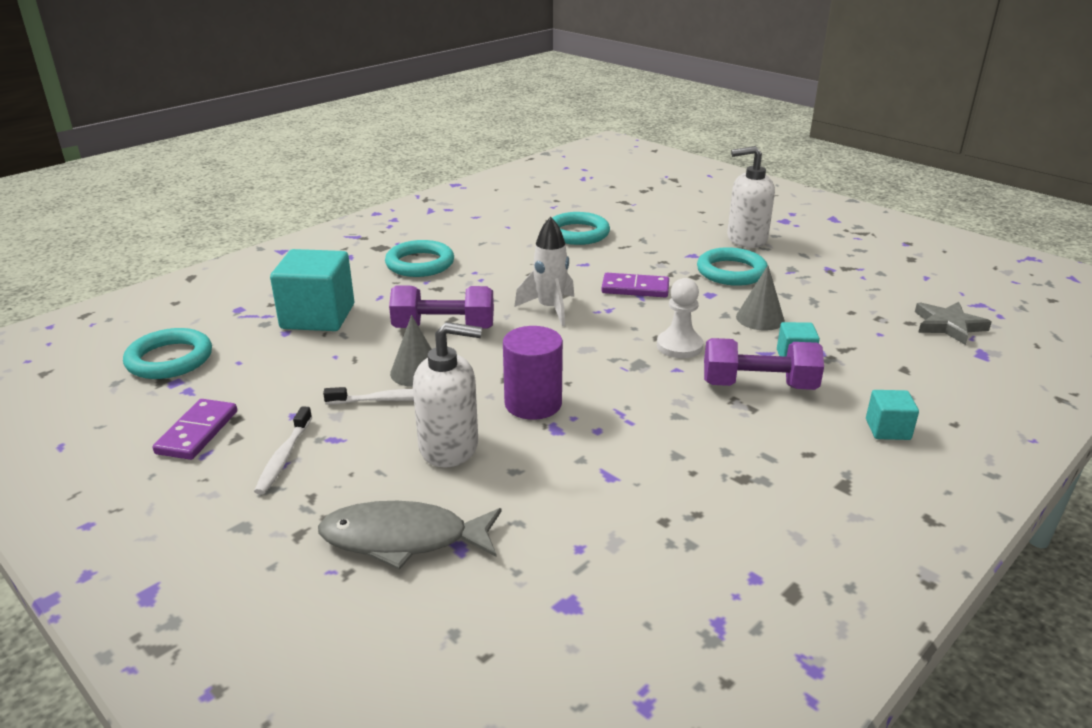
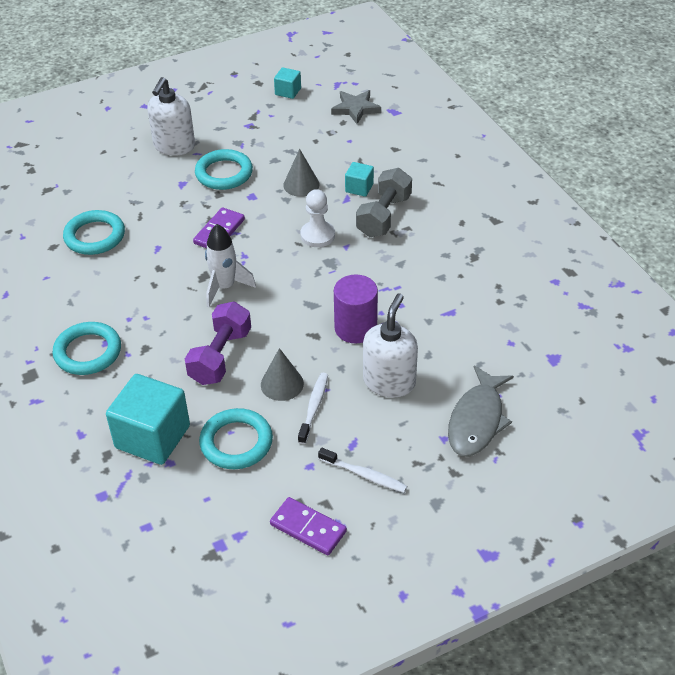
camera: 70 degrees left, 15 degrees up
(169, 359) = (176, 549): turquoise ring -> turquoise ring (236, 442)
(758, 385) = (384, 216): purple dumbbell -> grey dumbbell
(887, 429) = (452, 182): turquoise cube -> turquoise cube (288, 91)

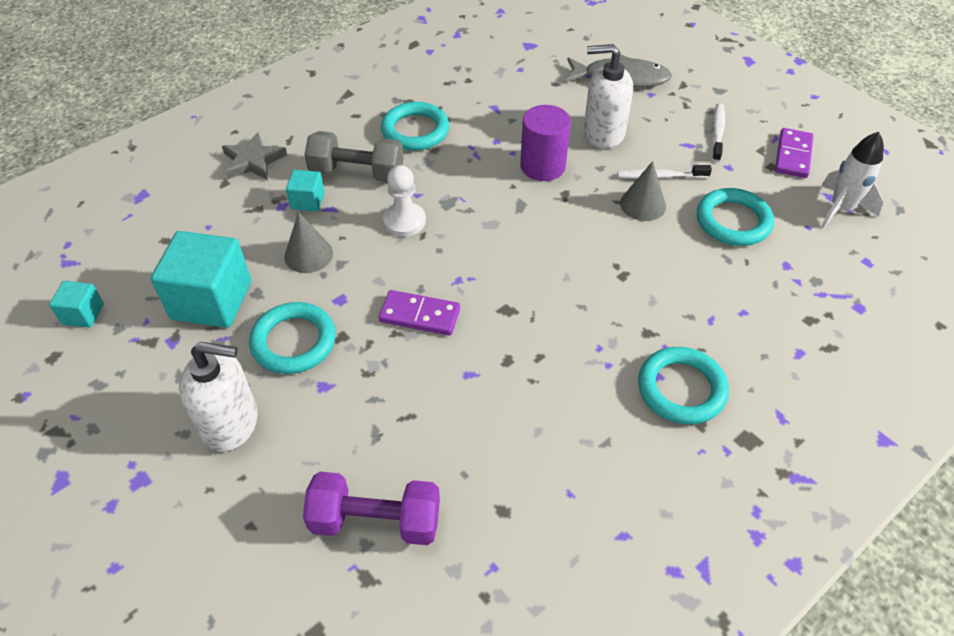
camera: 105 degrees left, 5 degrees up
(95, 236) = (465, 460): turquoise ring -> turquoise ring (415, 131)
(152, 437) = (765, 287): turquoise cube -> turquoise cube (211, 300)
(220, 356) = (629, 261): purple dumbbell -> purple dumbbell (376, 521)
(225, 287) = (520, 284): white rocket -> white rocket (841, 209)
(356, 109) = (133, 232): grey star -> grey star (253, 161)

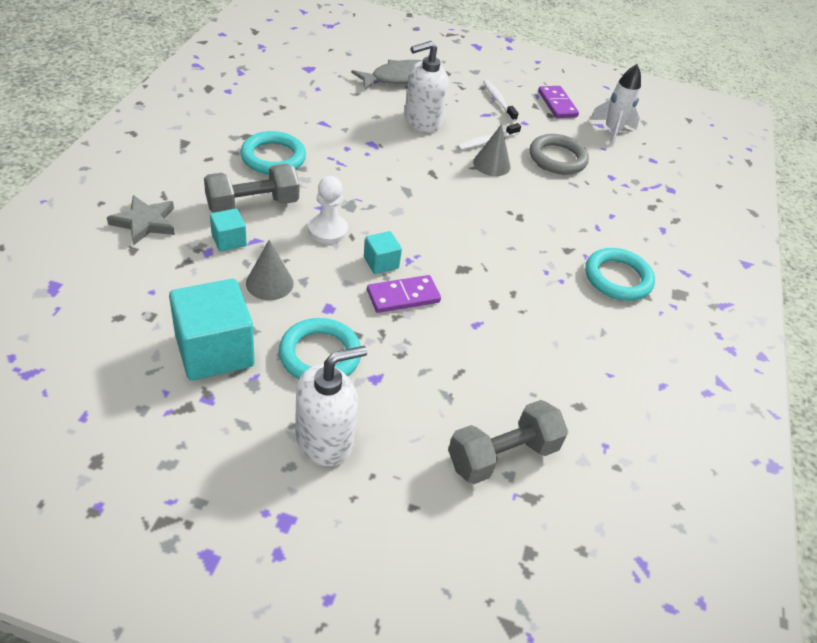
camera: 40 degrees left, 5 degrees down
(83, 314) = (93, 411): turquoise cube -> turquoise cube (381, 263)
(376, 521) = (502, 455): purple dumbbell -> grey dumbbell
(542, 166) = (398, 157): purple cylinder -> none
(733, 221) = (557, 158): turquoise ring -> grey ring

